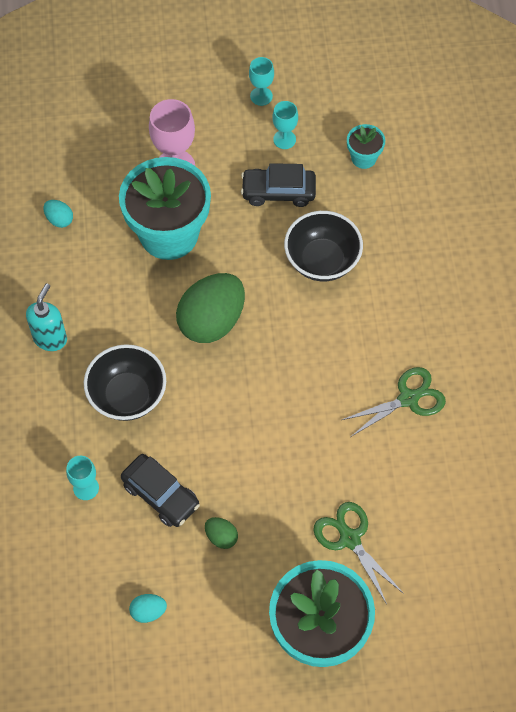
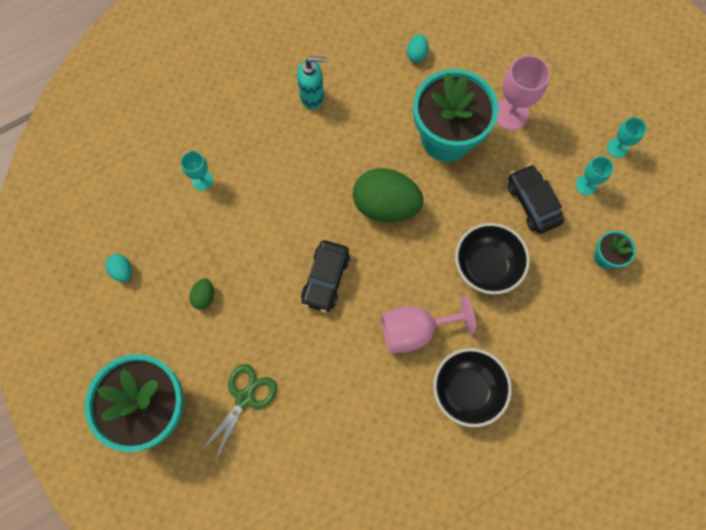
camera: 65 degrees right, 10 degrees up
(127, 395) = (291, 174): black bowl -> black bowl (467, 390)
(160, 495) = (220, 236): black car -> black car (325, 279)
(355, 351) = (415, 330): none -> pink goblet
(408, 399) = (392, 393): green scissors -> none

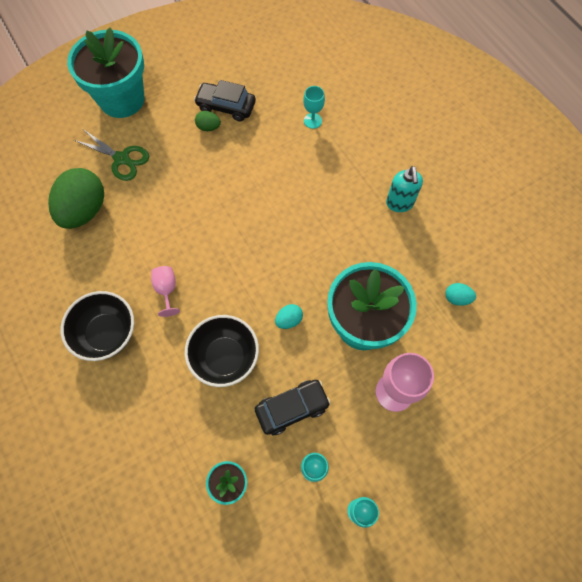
camera: 90 degrees right, 5 degrees down
(122, 271) = (233, 72): turquoise egg -> turquoise egg (289, 320)
(325, 279) = (219, 216): black car -> black car (226, 106)
(386, 205) = (289, 266): green egg -> green egg (84, 210)
(415, 330) = (166, 290): pink goblet -> pink goblet, size x0.58

